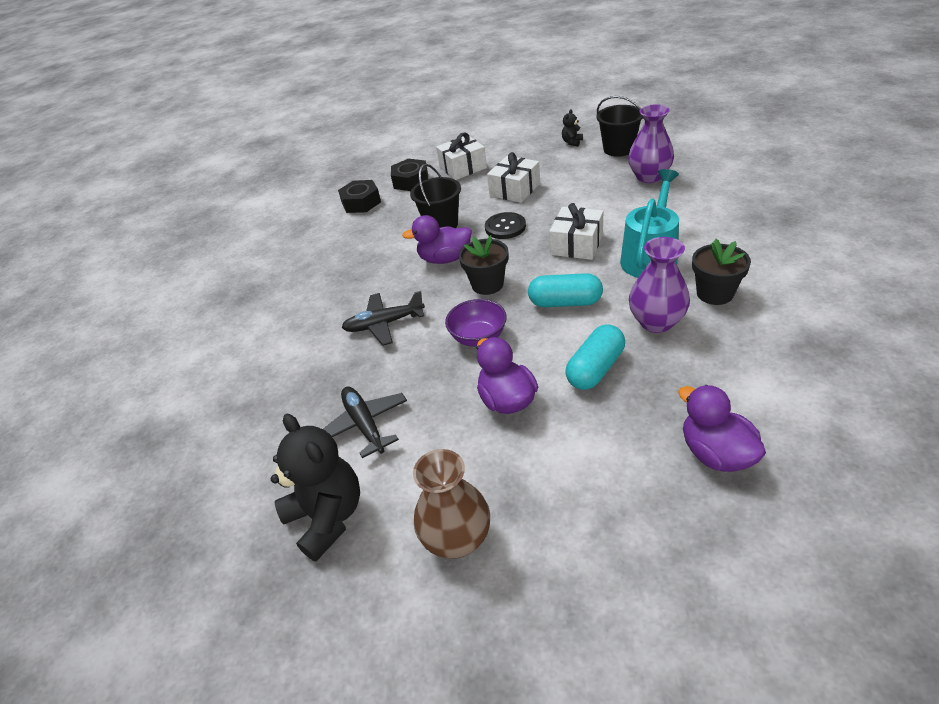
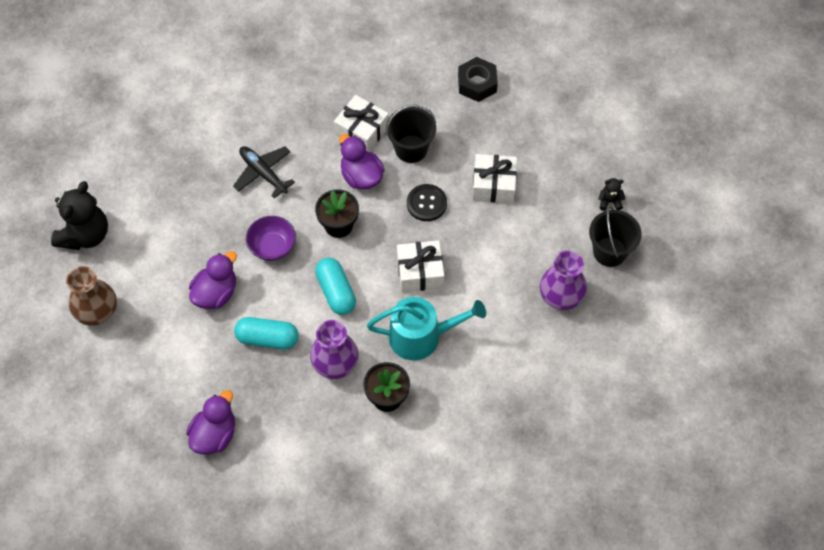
camera: 55 degrees right, 20 degrees up
(361, 202) = (423, 60): black nut -> none
(364, 424) = (161, 215): black plane -> none
(463, 168) = (519, 119): white gift -> white gift (362, 131)

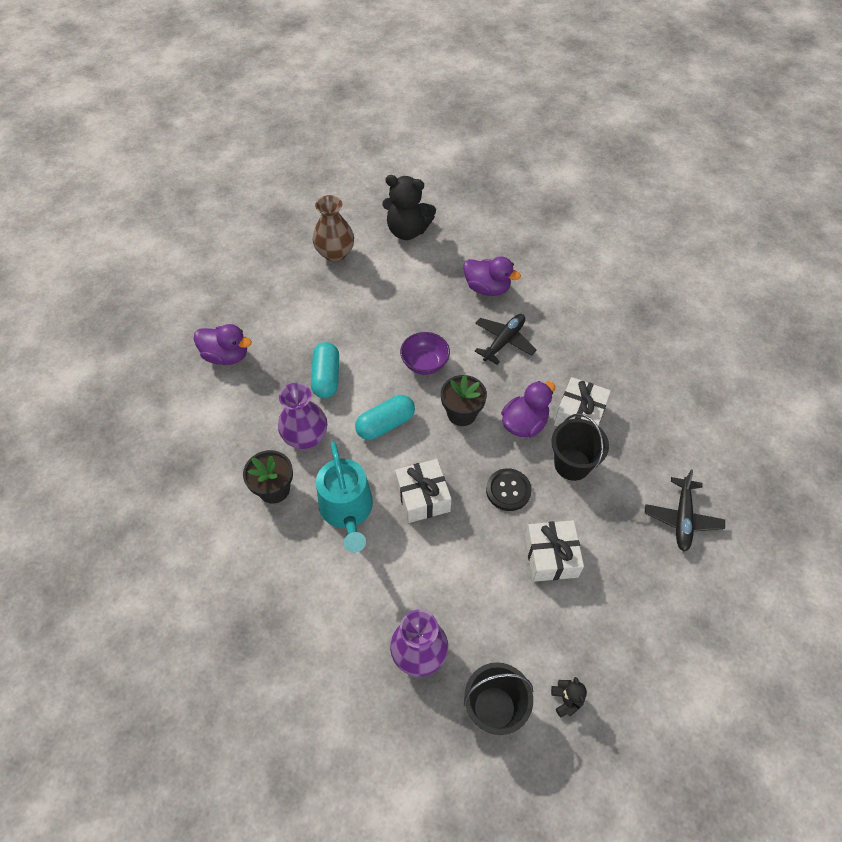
camera: 80 degrees right, 5 degrees down
(216, 293) = (367, 330): purple duck -> purple duck (487, 288)
(477, 83) = (682, 518): black nut -> black plane

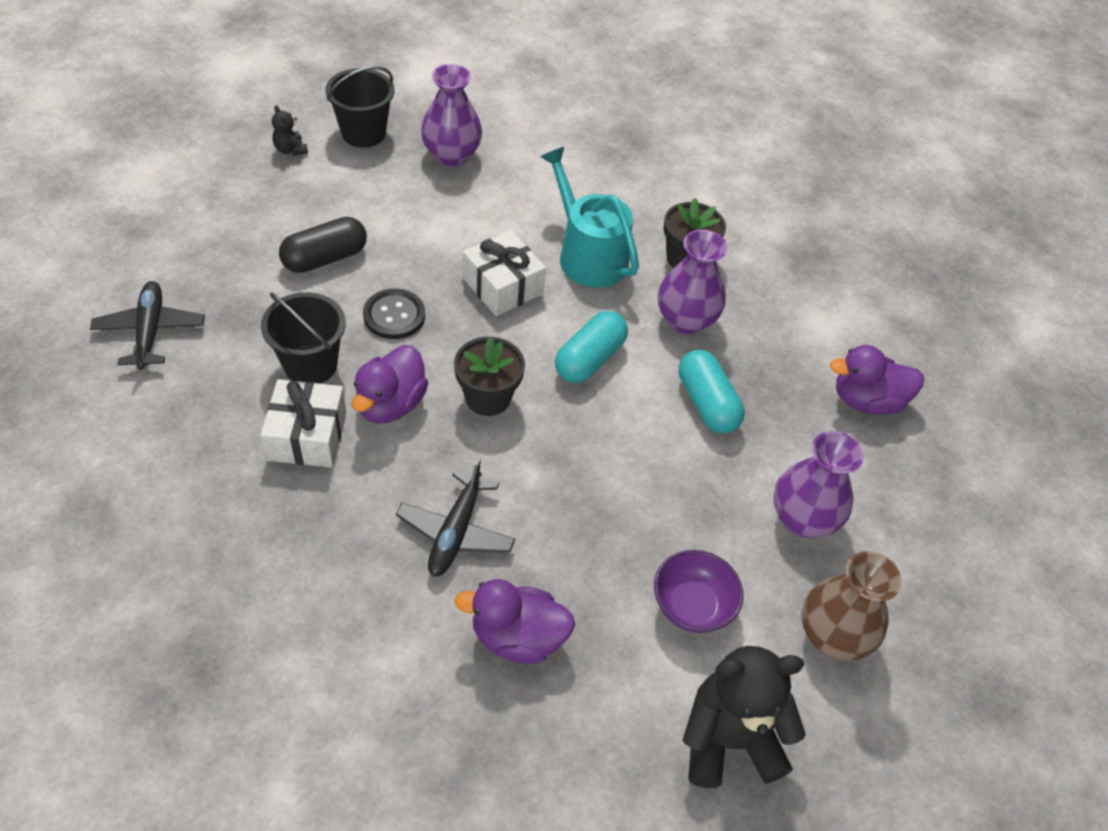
camera: 155 degrees right, 5 degrees down
(313, 304) = (802, 519): none -> purple vase
(425, 363) = (572, 460): purple bowl -> purple bowl (692, 606)
(551, 556) = (325, 258): white gift -> black capsule

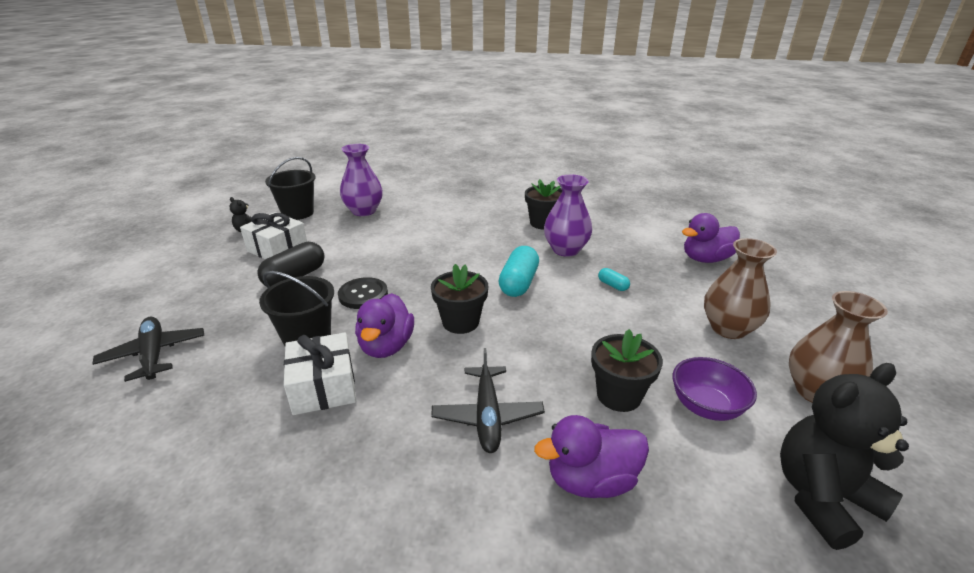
camera: 15 degrees left, 20 degrees down
(502, 286) = (434, 261): white gift -> white gift (277, 249)
(588, 255) = (481, 235): turquoise watering can -> none
(606, 558) = (618, 395): none -> black flower pot
(706, 403) = (612, 285): turquoise capsule -> turquoise capsule, size x0.49
(802, 519) = (728, 328): purple vase -> brown vase

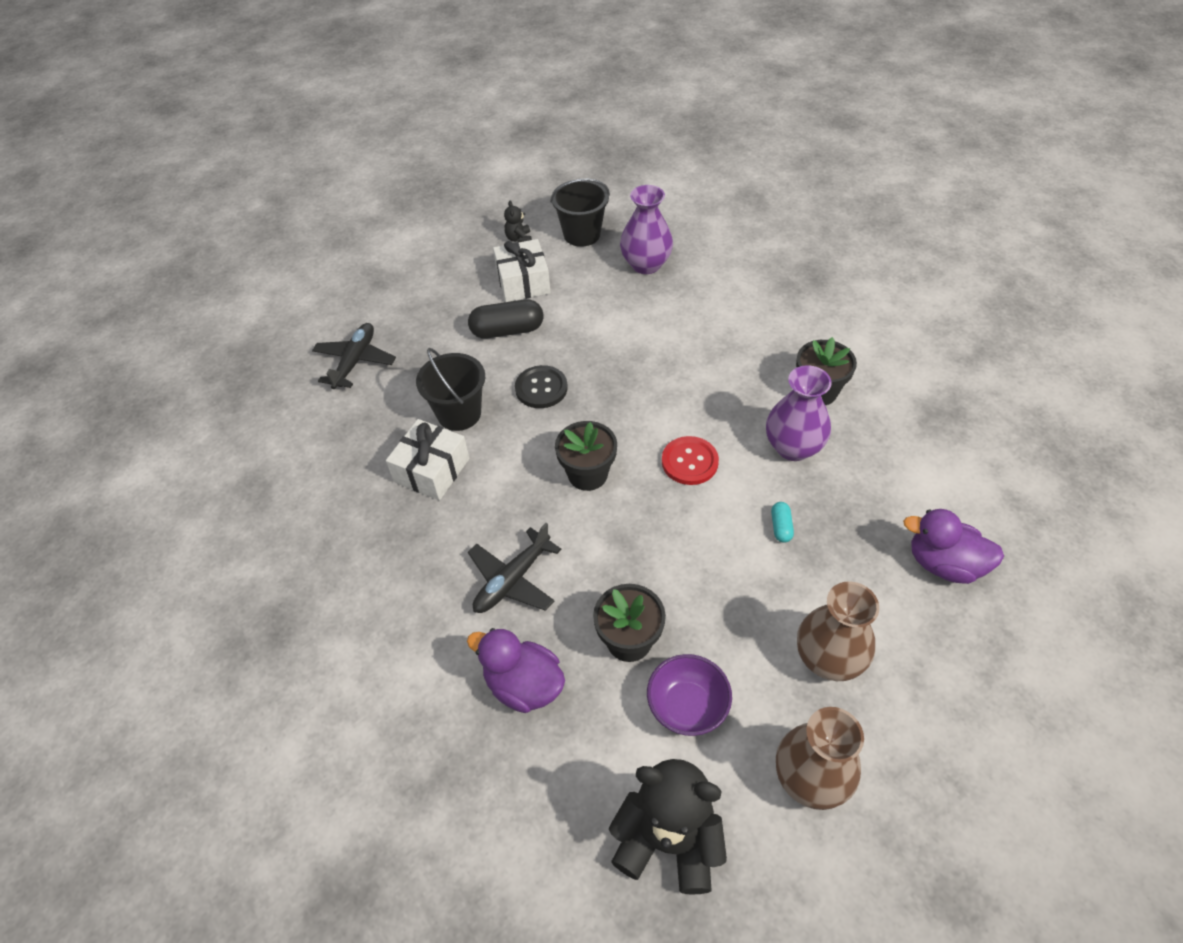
camera: 45 degrees right, 20 degrees up
(386, 346) = (507, 460): purple duck -> none
(518, 283) = (689, 462): turquoise capsule -> red button

